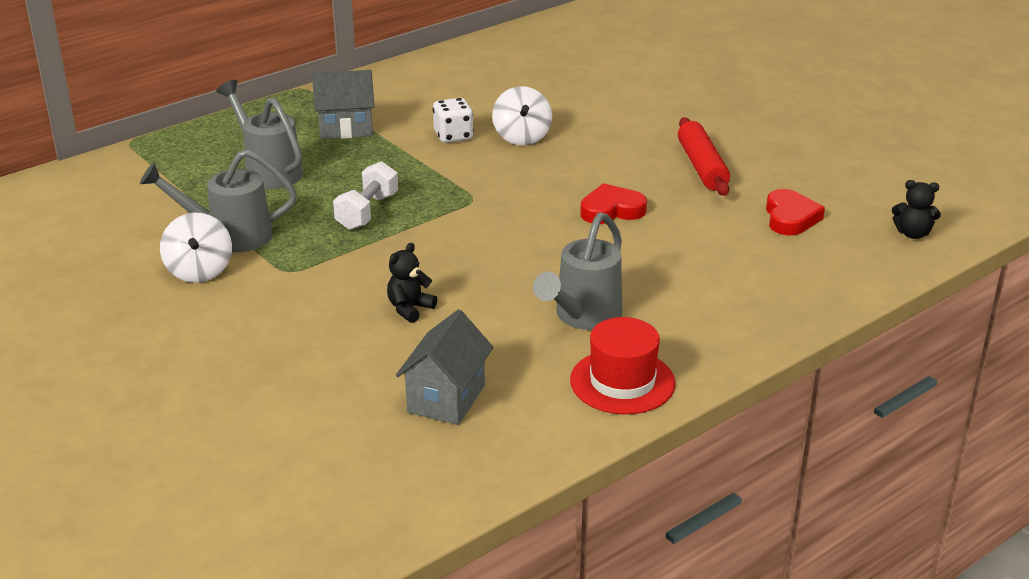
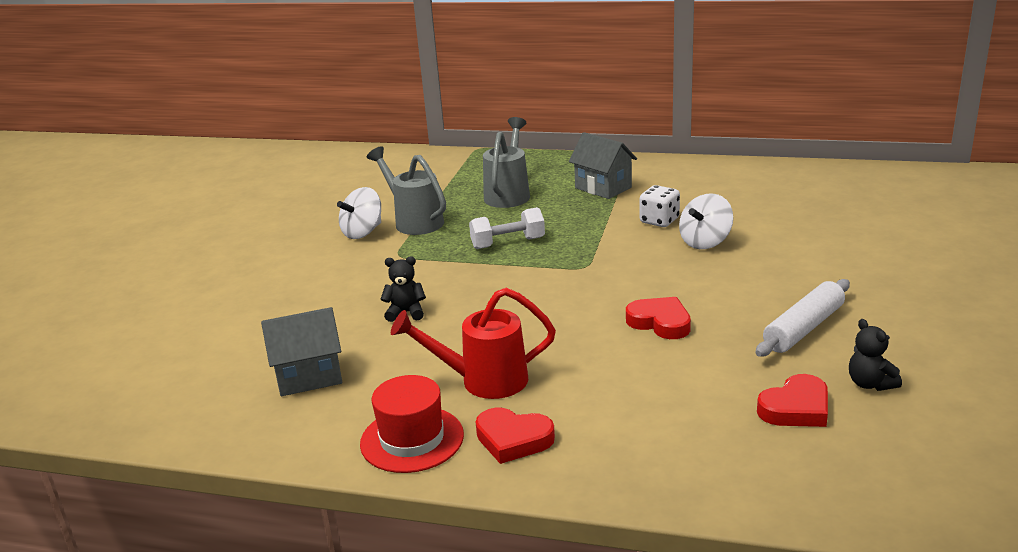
camera: 55 degrees right, 5 degrees down
(583, 317) = (483, 381): grey watering can -> red watering can
(683, 337) = (513, 439): none -> red heart
(701, 167) = (803, 328): red rolling pin -> white rolling pin
(912, 234) = (893, 492): black teddy bear -> black teddy bear (870, 384)

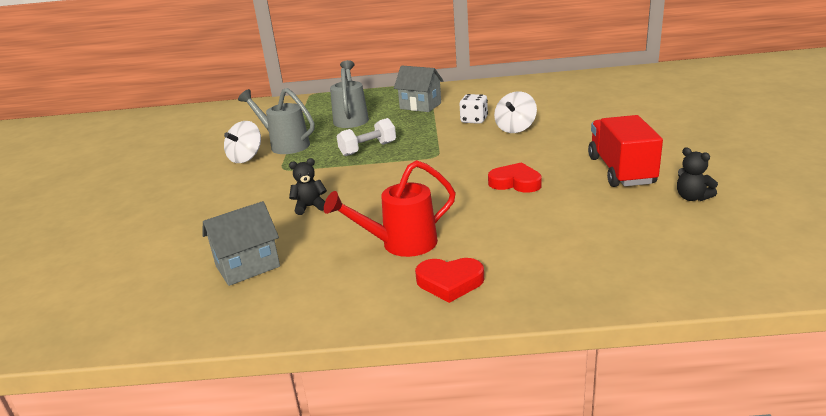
camera: 15 degrees left, 0 degrees up
(412, 439) = (363, 298): red hat -> none
(796, 408) = (652, 222): red heart -> none
(803, 328) = (621, 170): white rolling pin -> red truck

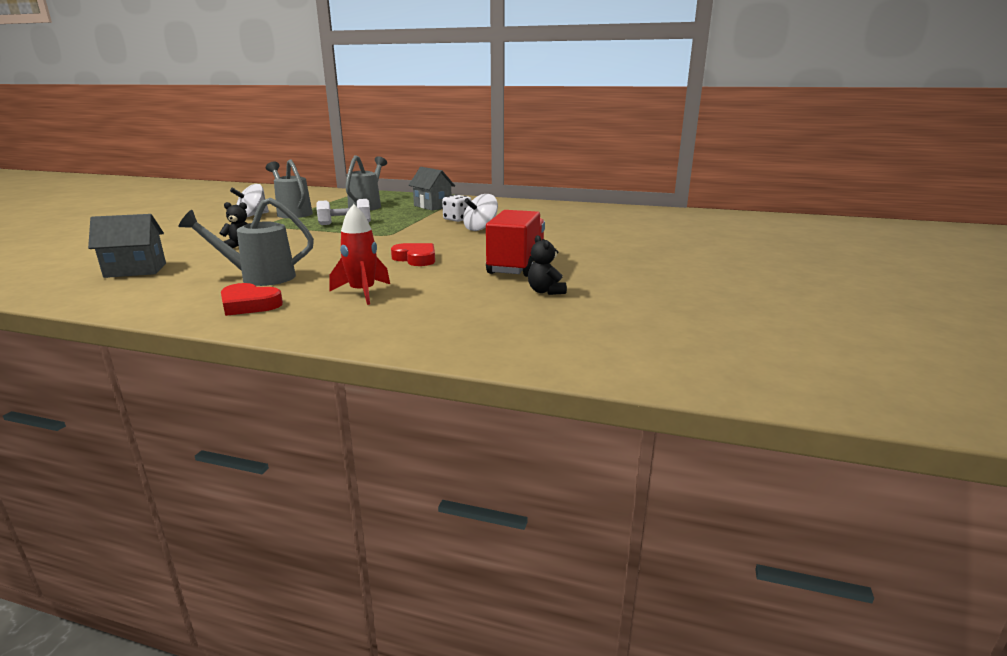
camera: 15 degrees right, 5 degrees down
(401, 244) = (259, 277): red watering can -> grey watering can
(534, 239) = (362, 293): none -> red rocket

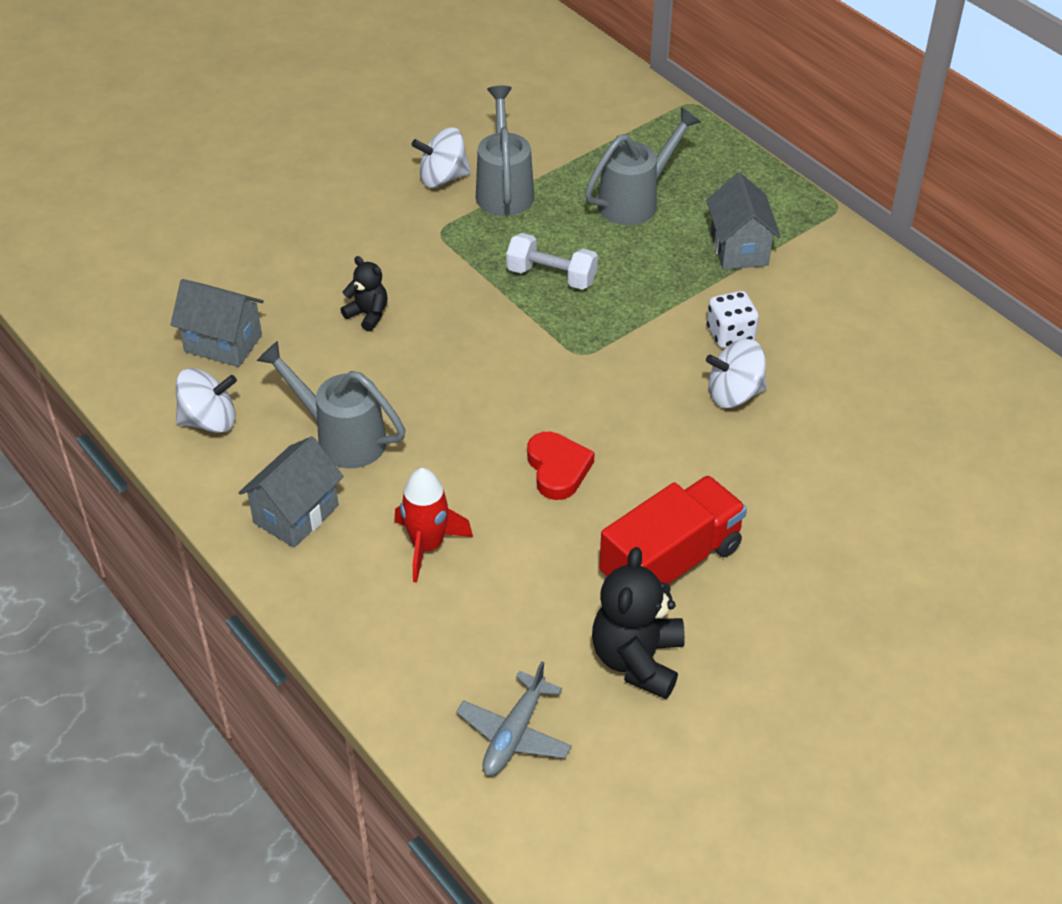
camera: 35 degrees right, 25 degrees up
(144, 292) = (209, 421): none -> white spinning top
(249, 304) = (296, 514): red heart -> grey house
(511, 331) = (514, 734): none -> grey plane
(545, 291) = (637, 660): black teddy bear -> black teddy bear, size x1.78

